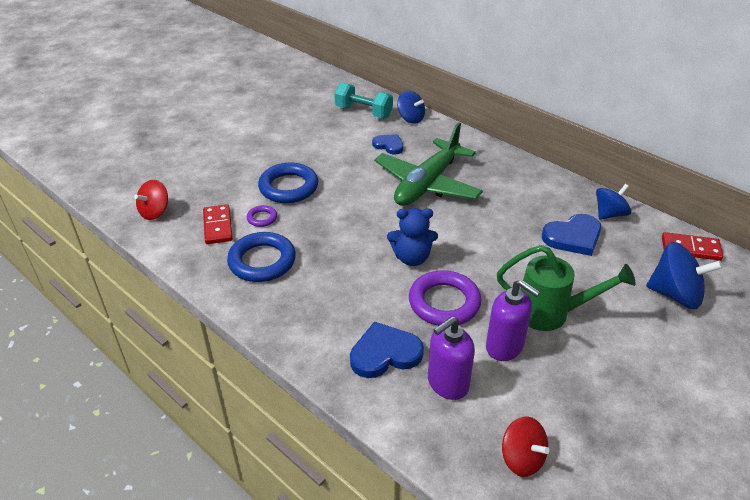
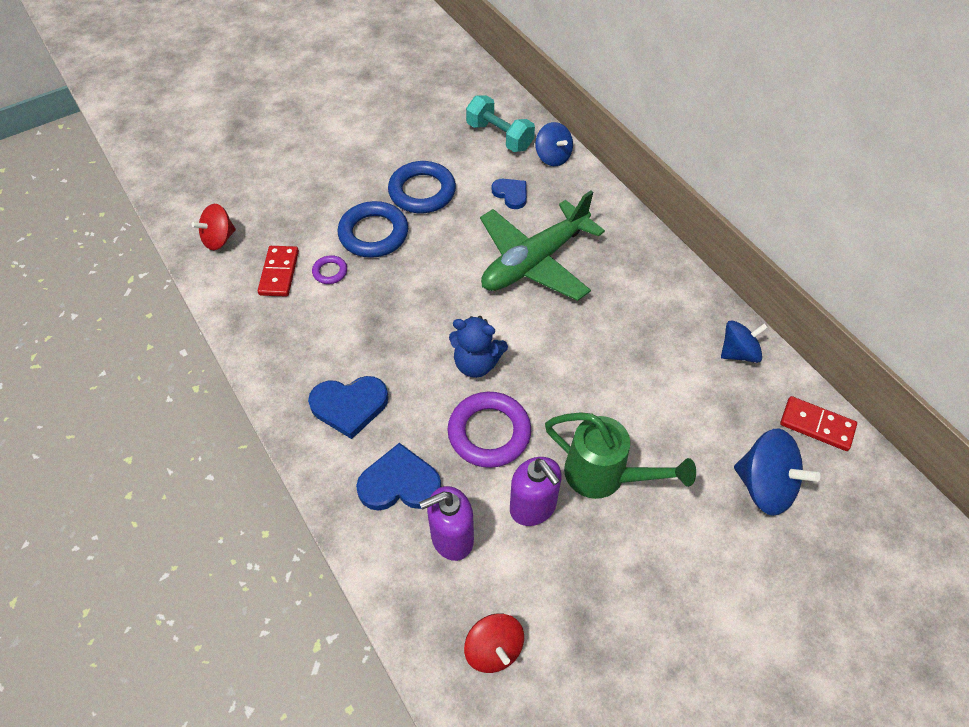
camera: 15 degrees right, 15 degrees up
(262, 261) = (311, 331): blue ring -> blue ring (422, 192)
(573, 237) = (678, 376): blue heart -> blue heart (349, 406)

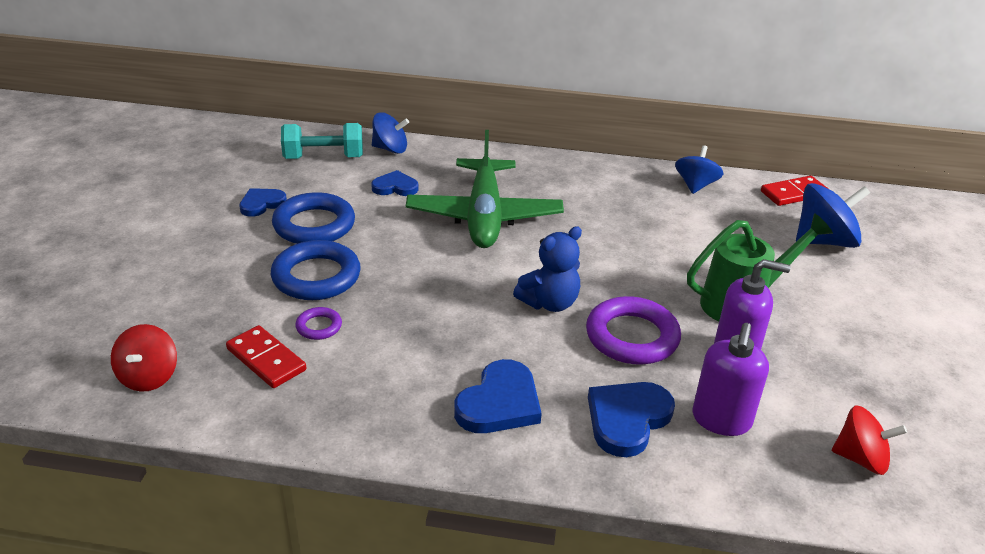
camera: 50 degrees left, 20 degrees down
(414, 152) = (262, 204): none -> blue heart

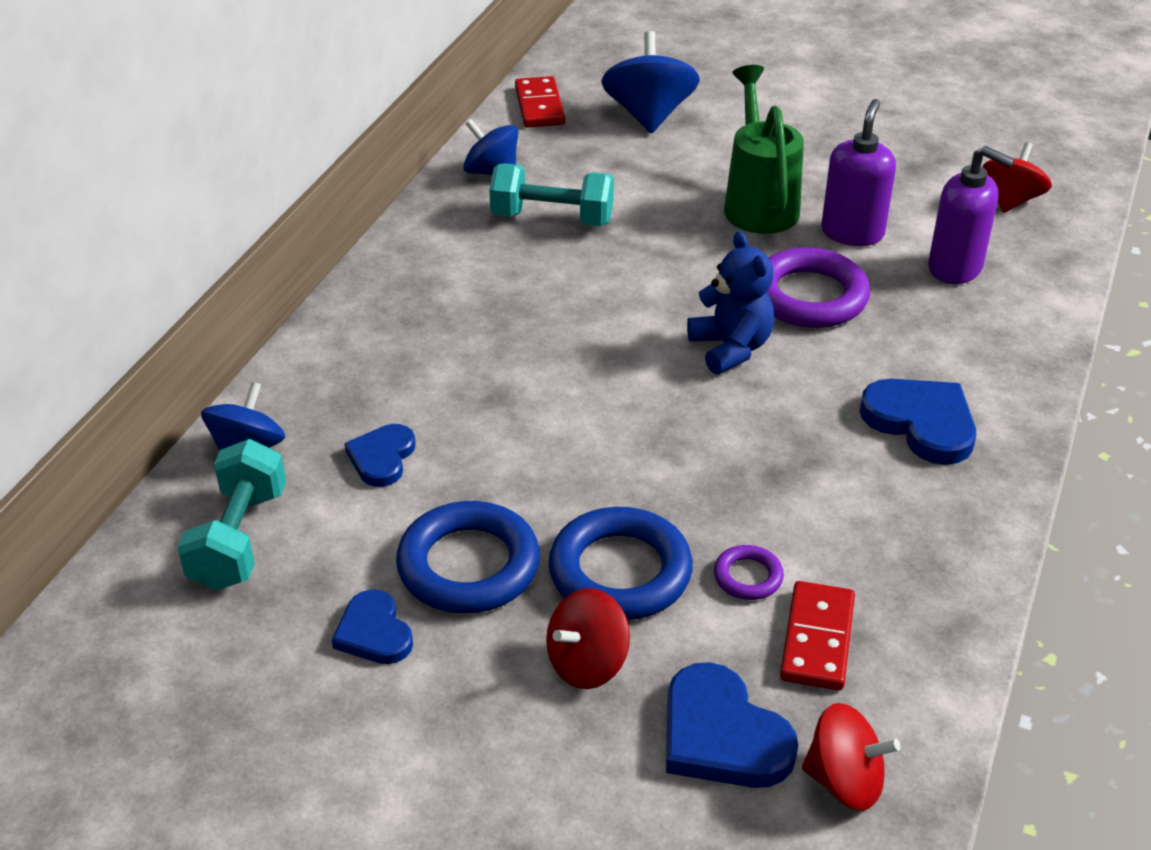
camera: 75 degrees left, 5 degrees up
(242, 272) = (587, 663): none -> red spinning top
(266, 360) = (817, 639): red domino -> red domino turned 45 degrees counterclockwise
(484, 216) = (504, 373): green plane -> none
(627, 419) = (952, 331): blue heart -> blue heart (722, 735)
(657, 214) = (552, 218): none -> turquoise dumbbell

